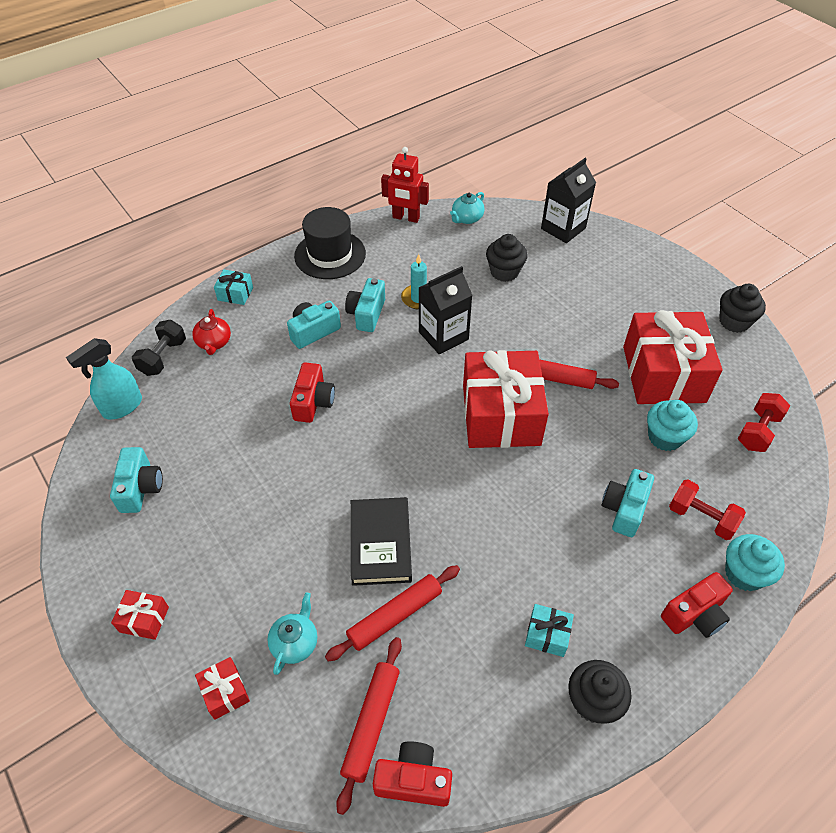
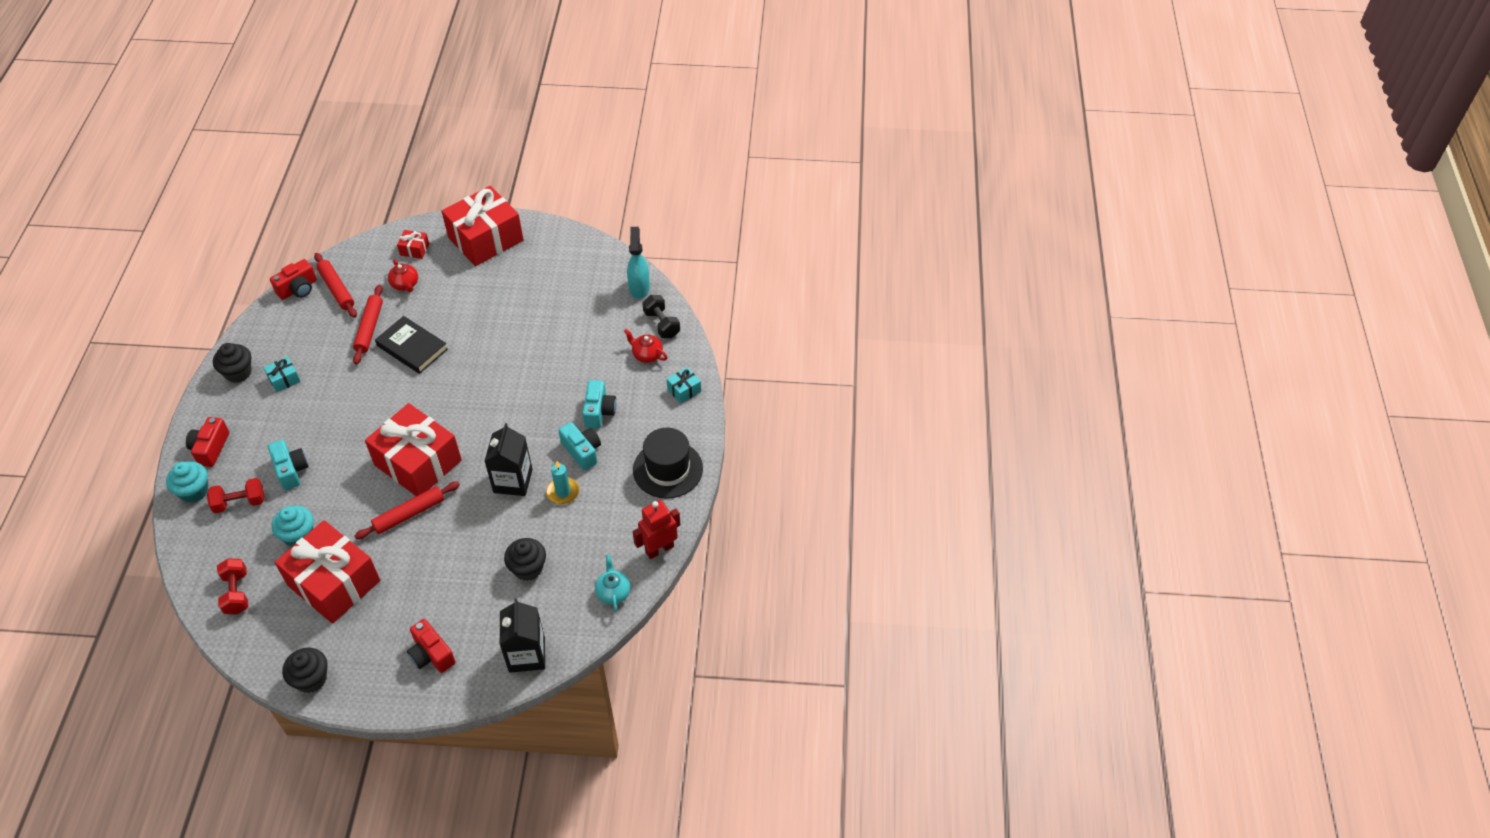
camera: 130 degrees right, 0 degrees up
(140, 488) = (567, 270): turquoise camera -> none
(144, 619) = (485, 239): red gift -> red gift, size x2.44
(295, 643) = (405, 284): turquoise teapot -> red teapot
(313, 402) = (539, 376): red camera -> red camera (431, 654)

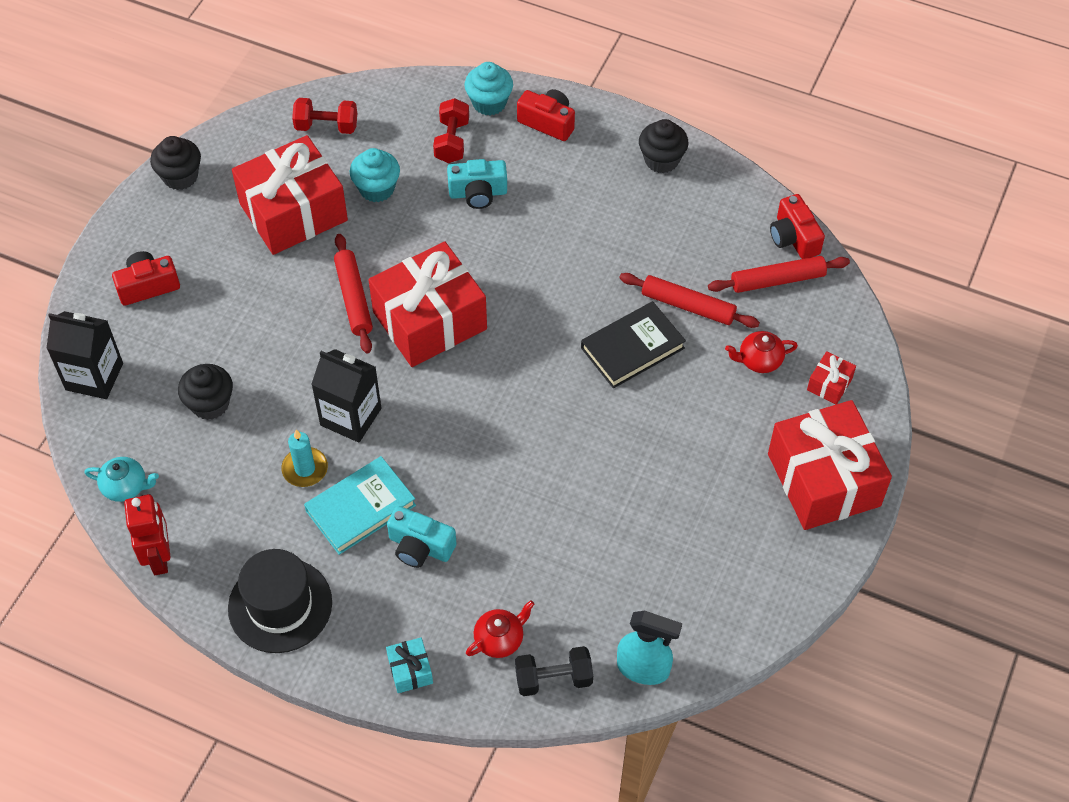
camera: 110 degrees right, 5 degrees up
(284, 379) = (630, 204): turquoise gift -> none
(582, 451) = (360, 508): turquoise camera -> turquoise book

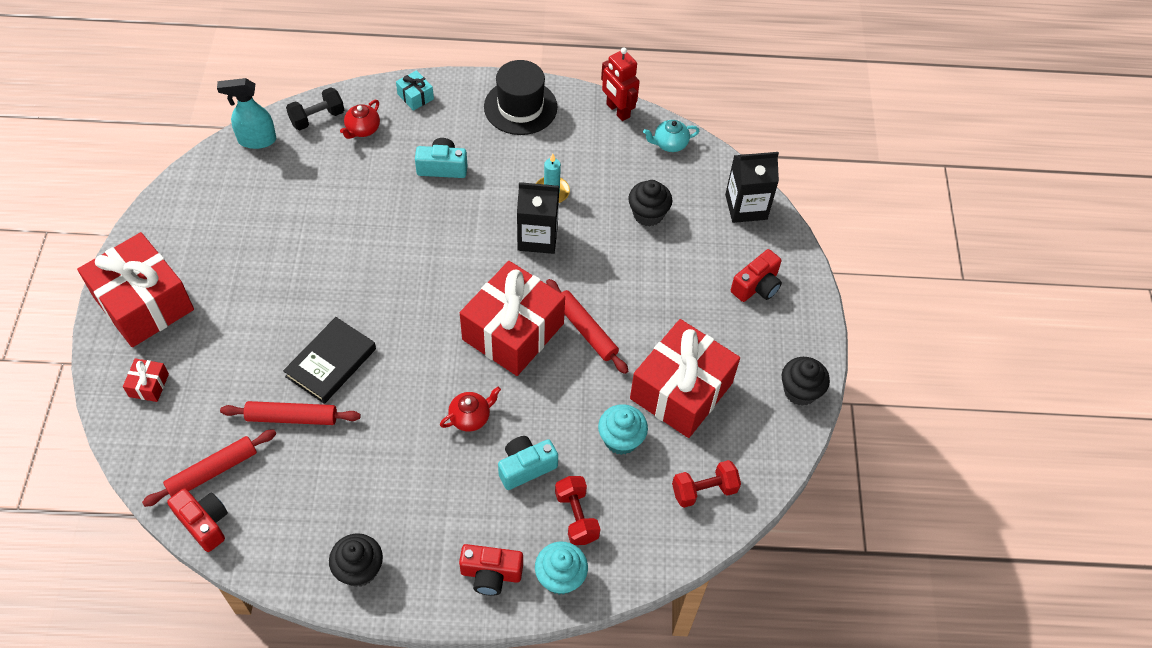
camera: 155 degrees right, 0 degrees up
(360, 508) = (497, 179): turquoise book -> none
(759, 360) = (216, 387): red teapot -> red teapot (470, 417)

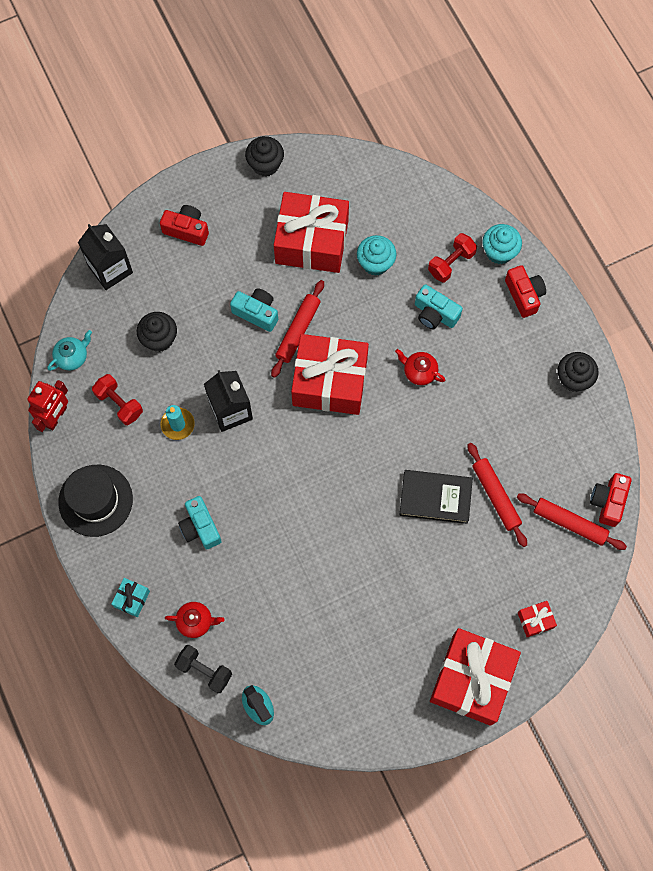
camera: 115 degrees left, 15 degrees up
(627, 304) = (256, 313): none -> turquoise camera
(669, 144) = (72, 357): turquoise teapot -> turquoise teapot turned 90 degrees counterclockwise
(704, 490) = (382, 193): red dumbbell -> red dumbbell (119, 404)

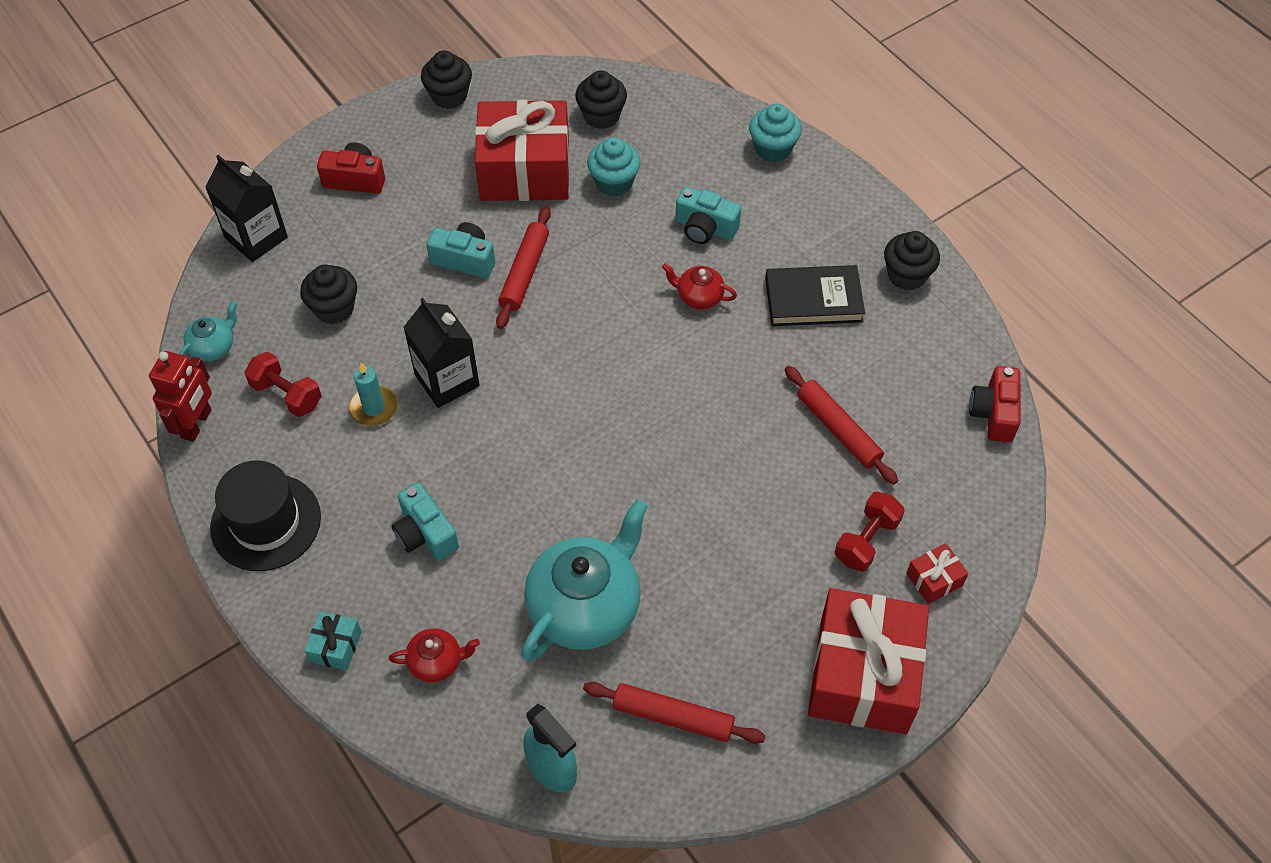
camera: 10 degrees left, 15 degrees down
(204, 670) = (460, 729): black dumbbell -> none
(299, 599) = (586, 606): none -> turquoise teapot
(330, 382) = (579, 326): red gift -> none
(376, 201) = (601, 116): none -> black cupcake
(435, 497) = (755, 444): black book -> black book (813, 299)
(451, 263) = (713, 169): red dumbbell -> red dumbbell (866, 540)
(524, 295) = (817, 191): red camera -> none
(569, 523) = (949, 448): red rolling pin -> red rolling pin (673, 717)

